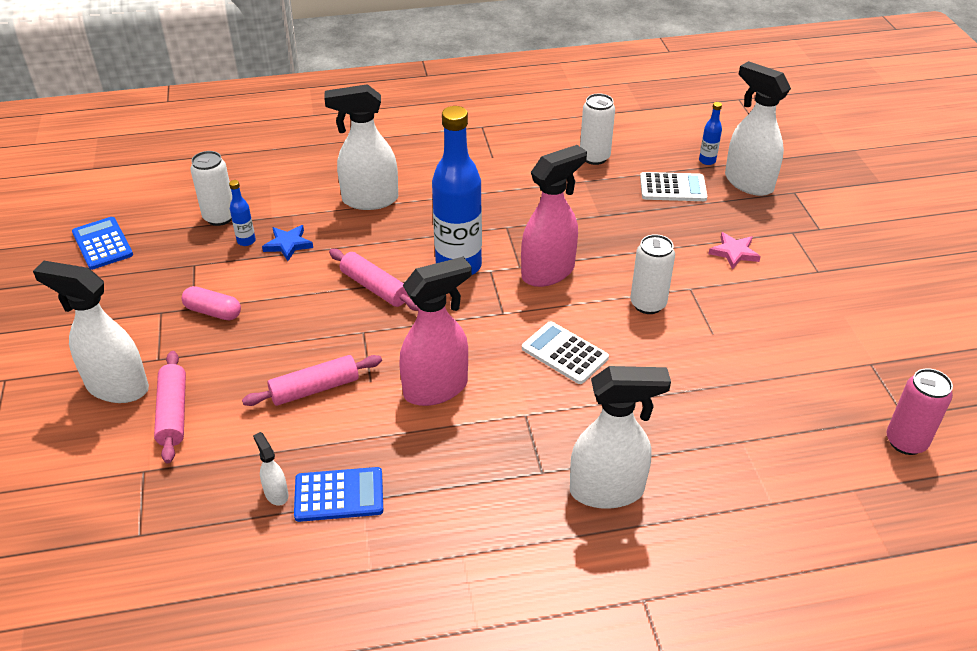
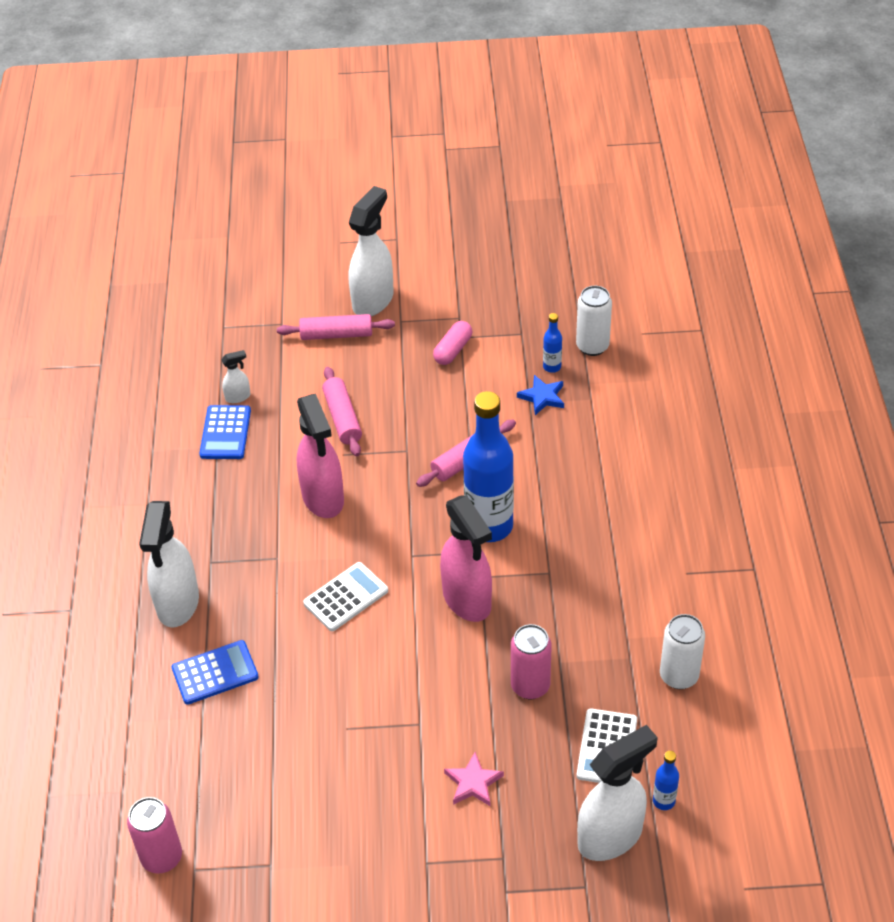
camera: 100 degrees right, 5 degrees up
(102, 244) = (561, 272): blue calculator -> blue calculator (215, 673)
(369, 200) = (610, 459): white spray bottle -> none
(629, 229) = (530, 686): none -> pink can
(648, 304) = (401, 679): white can -> none

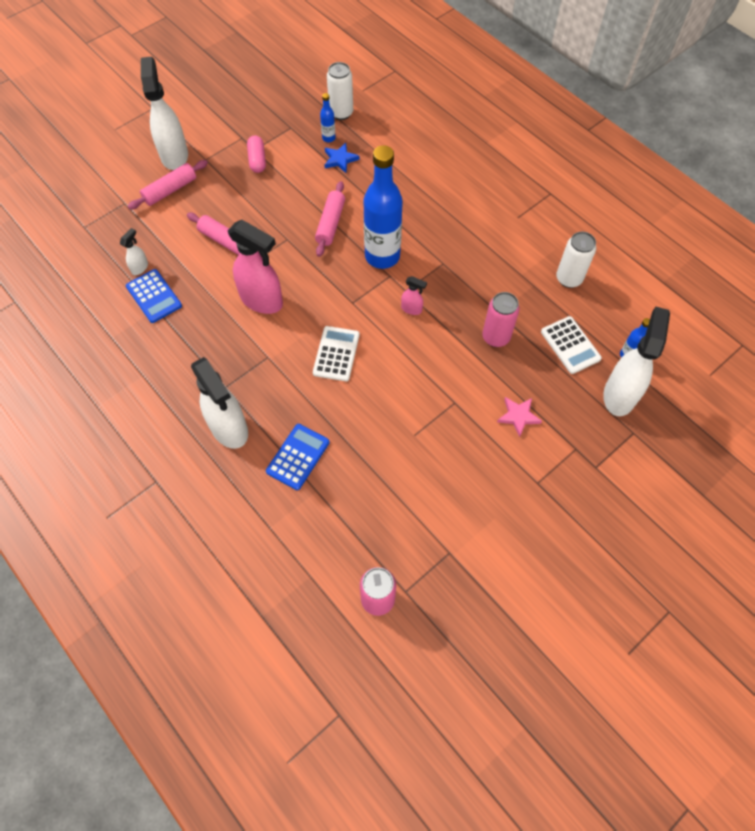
camera: 40 degrees left, 15 degrees up
(467, 600) = (411, 309): pink spray bottle -> pink spray bottle, size x0.45

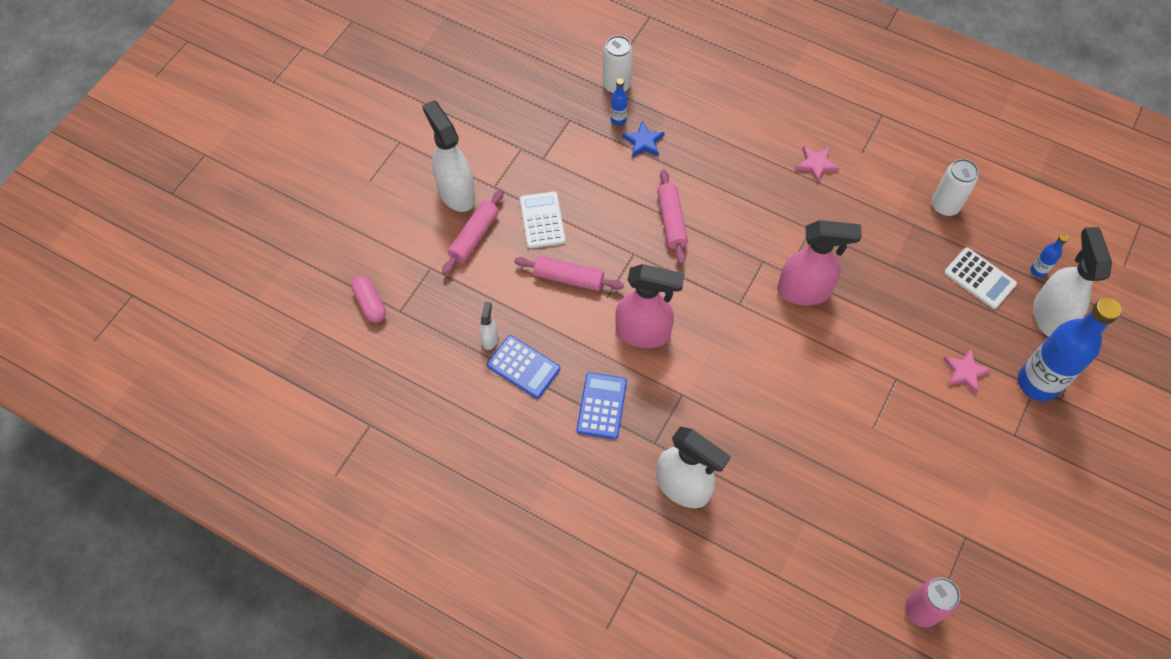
camera: 20 degrees left, 0 degrees up
(257, 160) = (553, 170): pink capsule -> pink capsule (370, 303)
(298, 457) = (769, 492): blue calculator -> blue calculator (602, 406)
(336, 354) = (752, 367): white calculator -> white calculator (542, 220)
(382, 256) = (744, 241): blue bottle -> blue bottle (1037, 383)
(411, 309) = (804, 291): pink spray bottle -> pink spray bottle, size x2.22
(473, 215) = (816, 164): none -> pink star
(496, 337) = (903, 294): pink can -> none

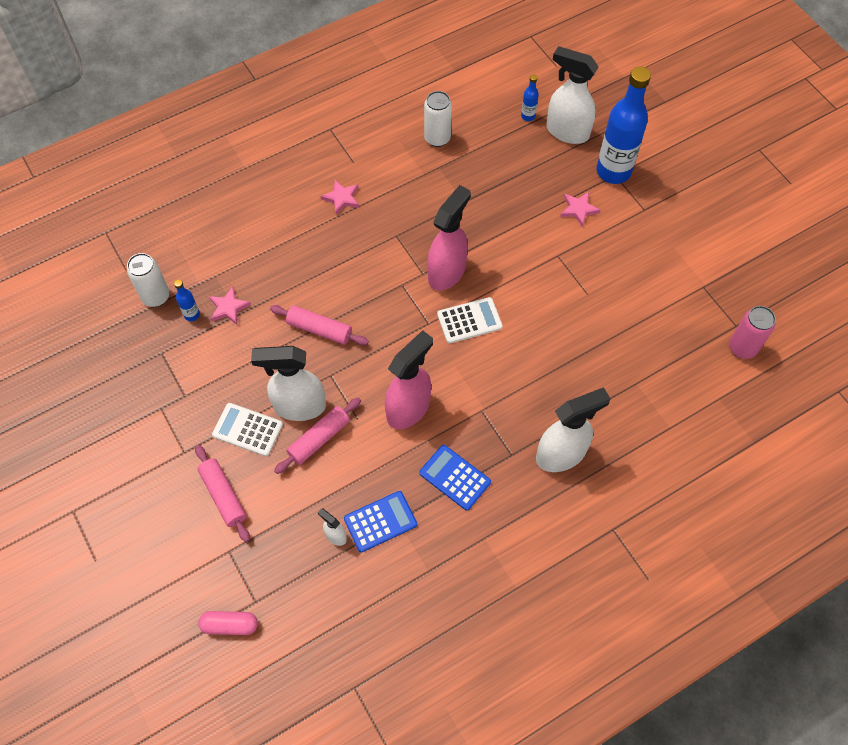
camera: 60 degrees left, 0 degrees up
(456, 192) = (166, 488): white spray bottle -> white spray bottle (299, 406)
(643, 142) = (228, 308): blue star -> pink star
(979, 278) = (511, 154): white calculator -> white calculator (469, 321)

